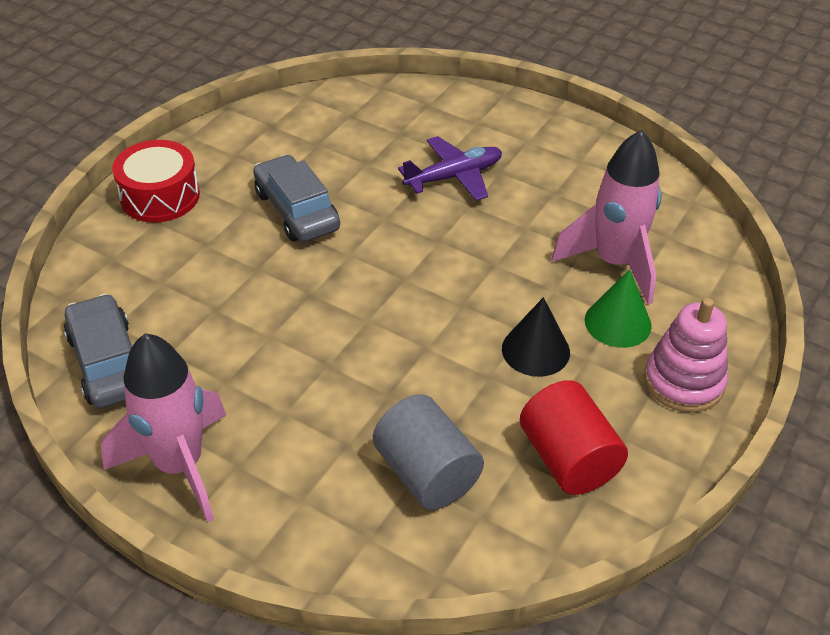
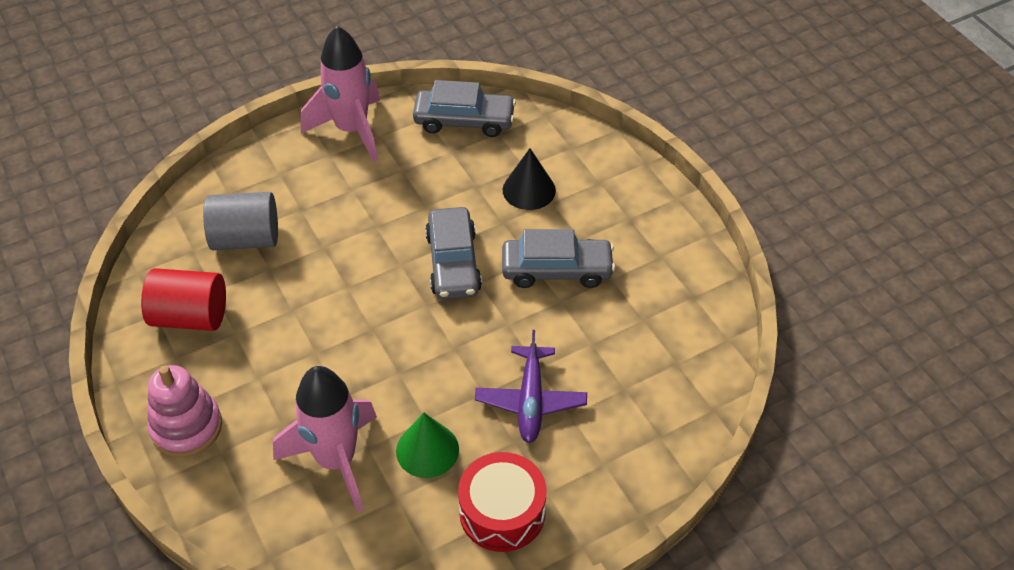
camera: 120 degrees right, 5 degrees up
(160, 196) = (631, 193): red drum -> red drum (502, 512)
(337, 282) = (453, 263): none -> grey car
(535, 350) = (292, 350): black cone -> black cone (529, 190)
(618, 322) = (274, 421): green cone -> green cone (427, 450)

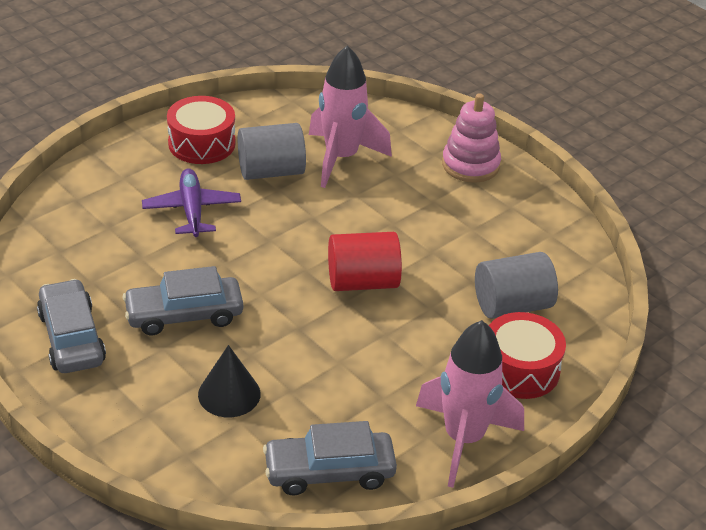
camera: 165 degrees right, 10 degrees down
(190, 316) = (520, 236): red cylinder -> red cylinder (362, 282)
(275, 178) = (520, 369): none -> red drum
(427, 450) = (271, 171): green cone -> grey cylinder
(453, 263) = (292, 308): grey car -> grey car (71, 338)

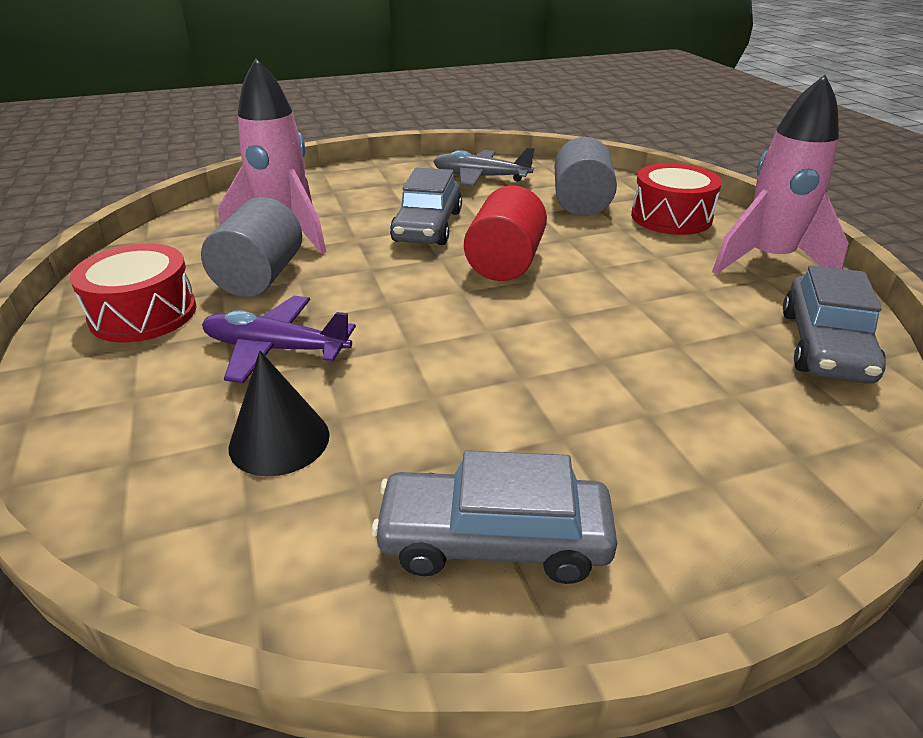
camera: 65 degrees left, 5 degrees down
(184, 315) = (496, 400): grey car -> grey car (427, 226)
(229, 394) = (676, 392): black cone -> black cone (279, 440)
(470, 165) = (366, 180): pink stacking toy -> none
(528, 230) = (480, 177): none -> grey plane

